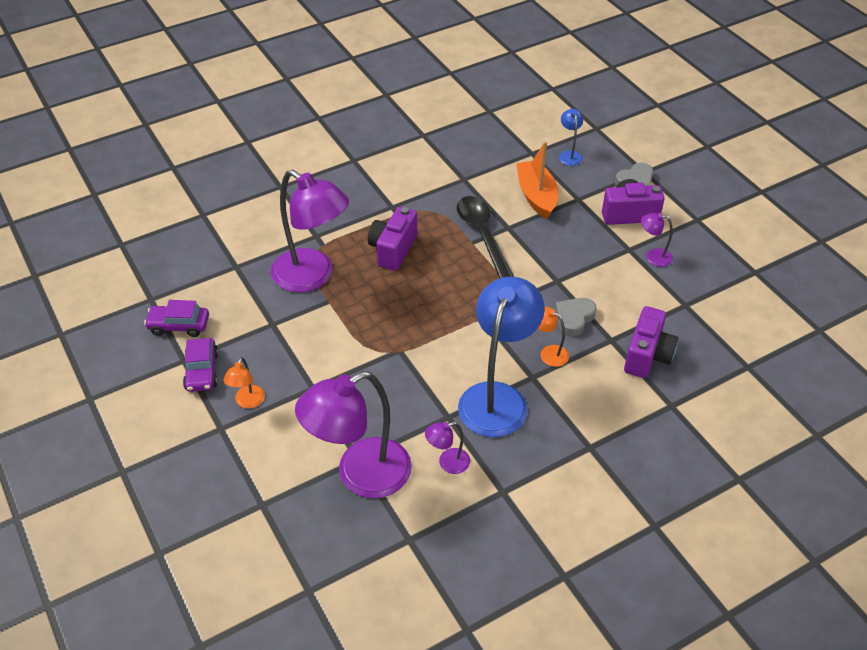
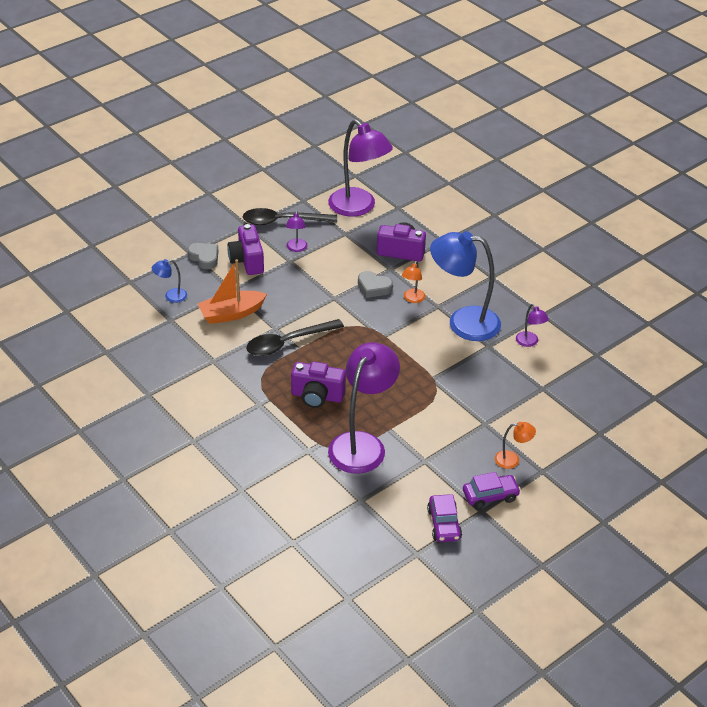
camera: 100 degrees left, 5 degrees down
(360, 475) = (556, 385): purple lamp -> purple lamp (358, 208)
(708, 249) = (282, 221): none -> black spoon

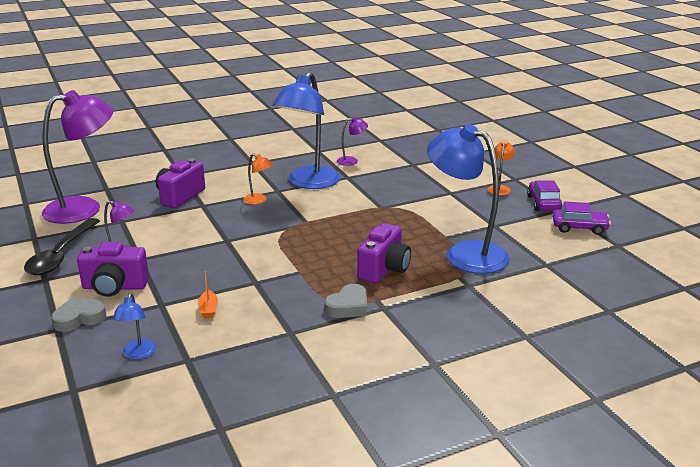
camera: 75 degrees left, 15 degrees down
(231, 314) = (208, 309): orange boat -> orange boat, size x0.46
(287, 343) = (286, 277): black spoon -> none
(362, 444) = (465, 253): purple lamp -> blue lamp
(373, 287) = (226, 217): grey heart -> grey heart (348, 306)

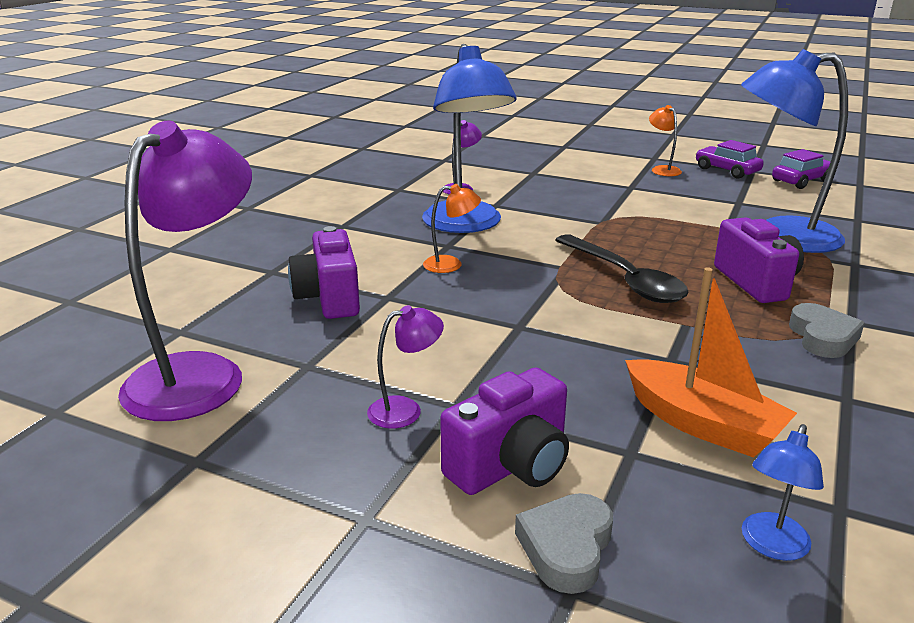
camera: 40 degrees left, 0 degrees up
(61, 255) = (310, 464): black spoon -> black spoon (625, 279)
(138, 354) = (771, 546): blue lamp -> blue lamp turned 75 degrees clockwise
(208, 309) = (702, 424): orange boat -> orange boat, size x2.20

